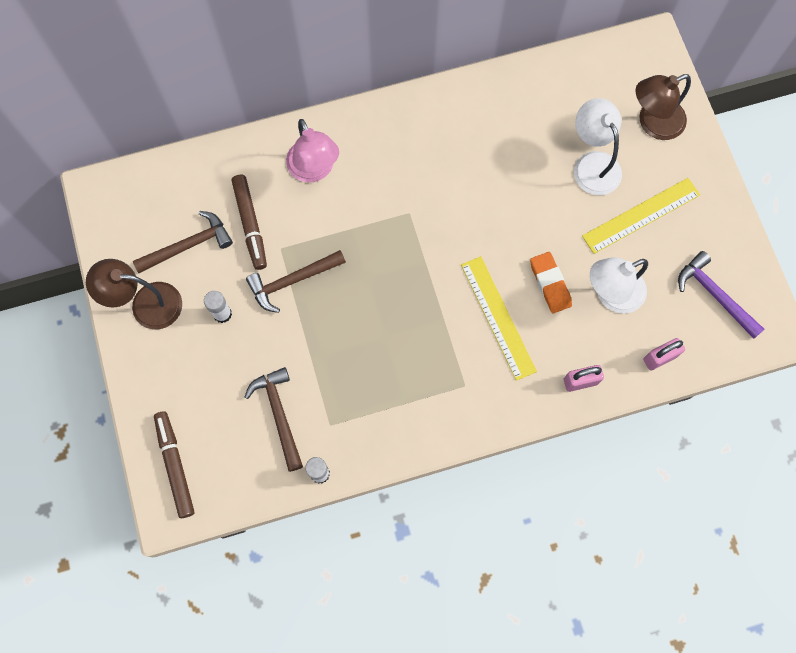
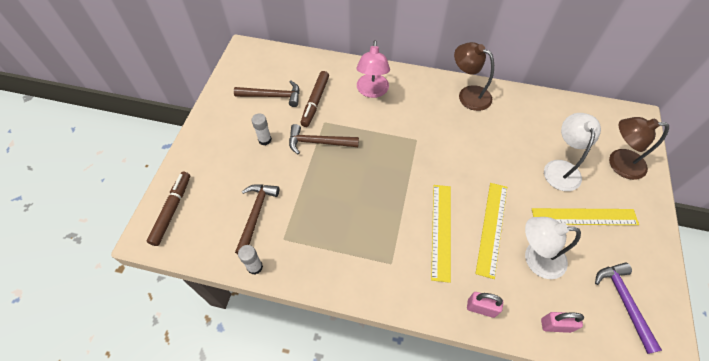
camera: 30 degrees right, 15 degrees down
(146, 304) = (226, 114): brown lamp -> brown lamp (468, 94)
(550, 284) = (491, 228): orange eraser -> yellow ruler

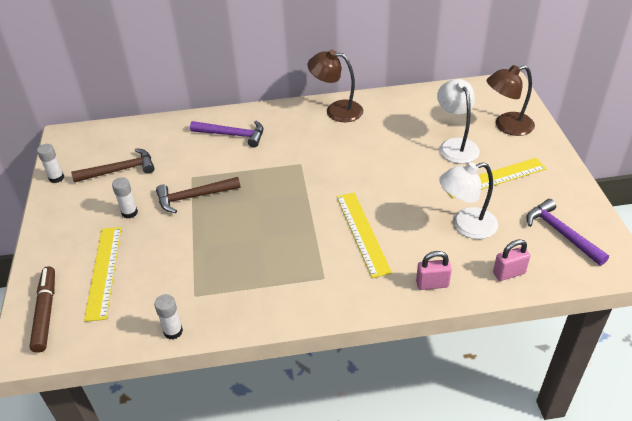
camera: 20 degrees left, 15 degrees down
(224, 87) = (56, 178): none -> white glue stick
(256, 214) = (152, 284): brown hammer -> none
(315, 102) = (172, 162): brown marker -> none
(372, 91) = (232, 135): pink lamp -> purple hammer
(491, 228) = (411, 215): yellow ruler -> yellow ruler (103, 271)

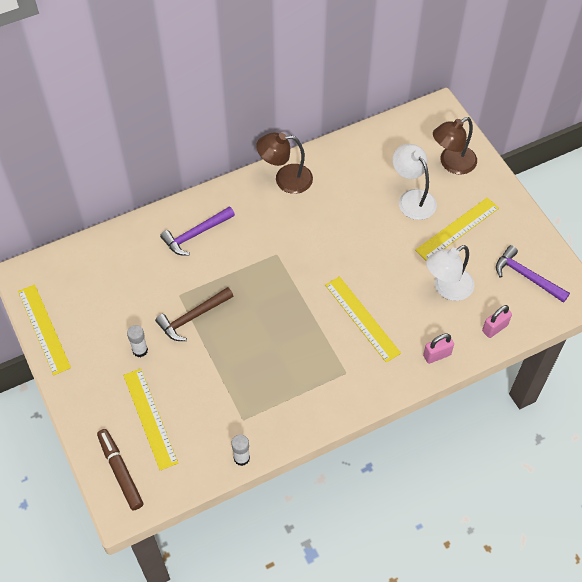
camera: 20 degrees left, 15 degrees up
(56, 178) = (44, 329): white glue stick -> yellow ruler
(120, 170) = (104, 304): brown hammer -> none
(232, 135) = (195, 234): purple hammer -> purple hammer turned 150 degrees clockwise

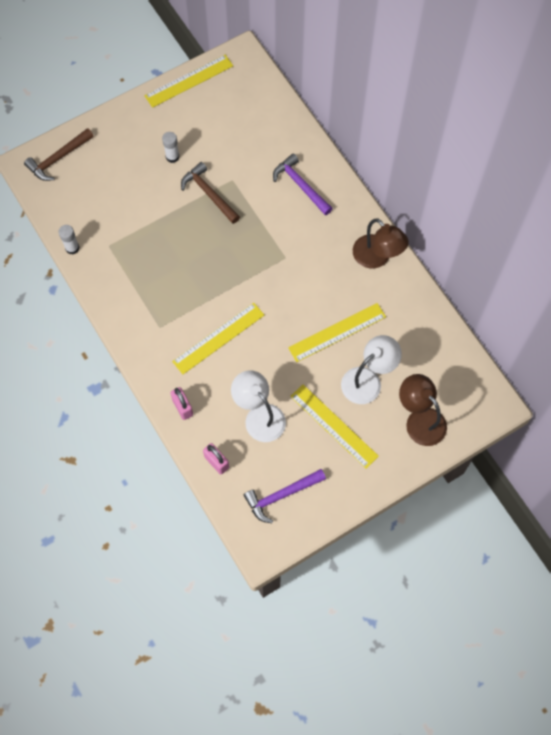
camera: 85 degrees right, 10 degrees up
(120, 471) = (58, 159): brown marker -> brown hammer
(150, 418) = (107, 173): yellow ruler -> yellow ruler (337, 332)
(285, 179) = (377, 258): brown lamp -> brown lamp turned 150 degrees clockwise
(526, 276) = (281, 495): purple hammer -> purple hammer turned 150 degrees counterclockwise

